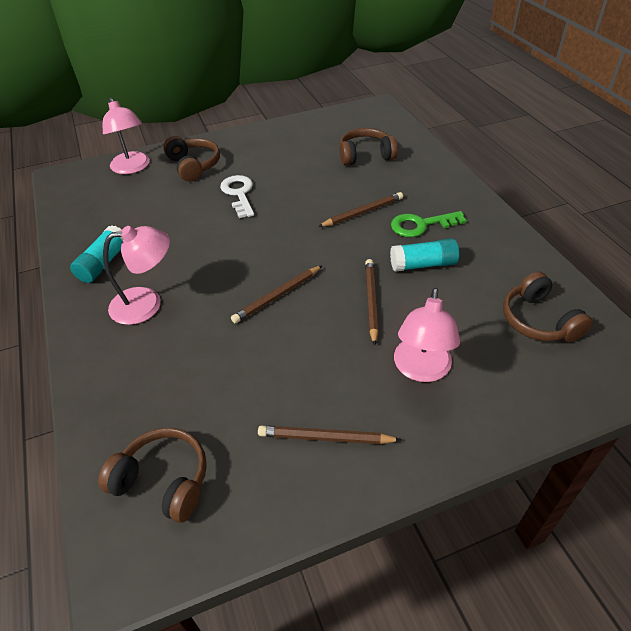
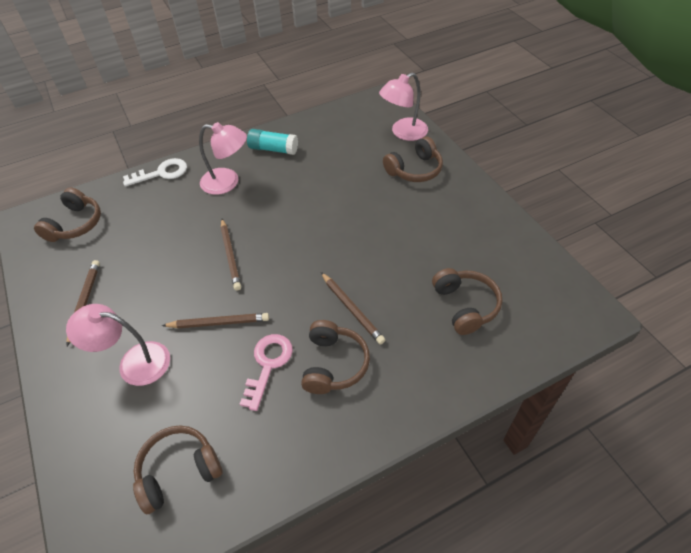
camera: 85 degrees right, 5 degrees up
(147, 303) = (227, 182): pink lamp -> pink lamp turned 60 degrees counterclockwise
(239, 194) = (372, 209): white key -> white key (161, 173)
(277, 296) = (230, 256): brown pencil -> brown pencil turned 150 degrees counterclockwise
(421, 225) = (333, 364): green key -> brown headphones
(423, 264) = (268, 365): turquoise glue stick -> pink key

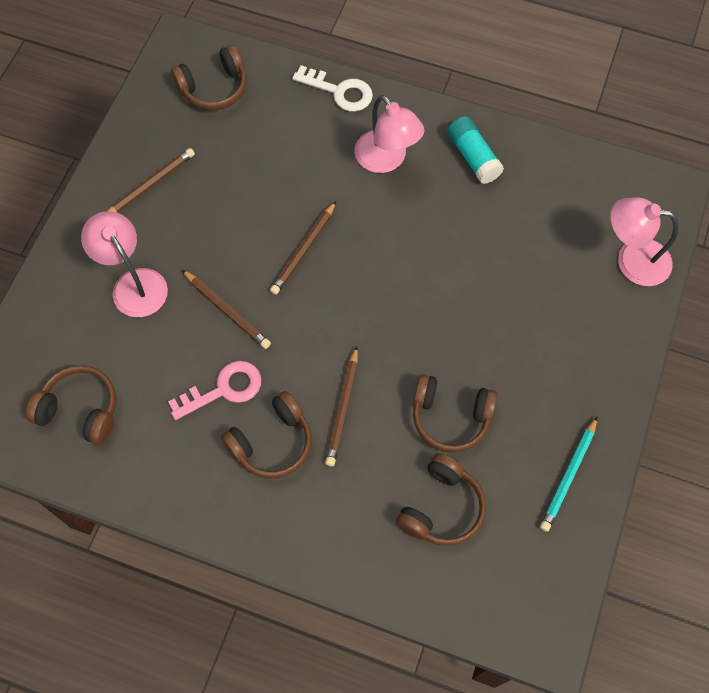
camera: 45 degrees right, 15 degrees up
(414, 170) = (583, 318): brown headphones -> brown headphones (450, 417)
(499, 236) = (568, 476): none -> turquoise pencil

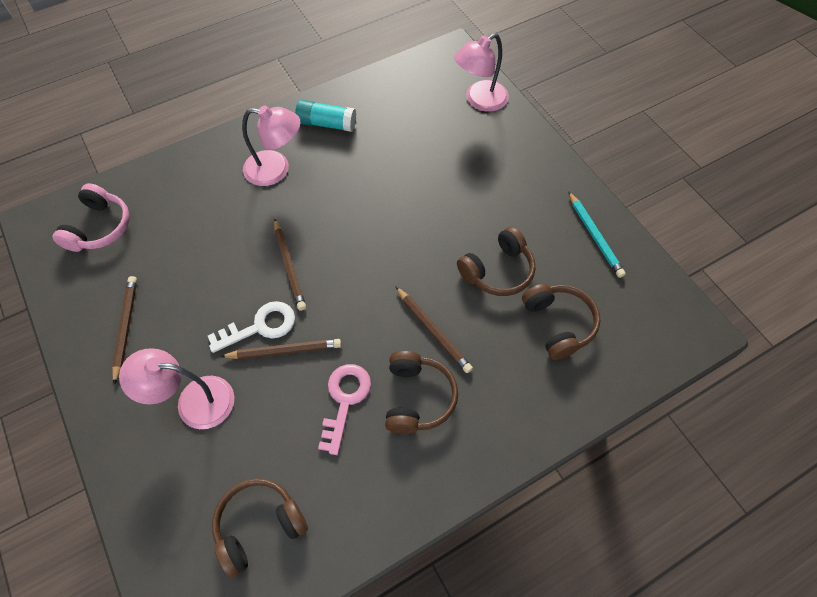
camera: 50 degrees left, 5 degrees down
(214, 88) = (99, 227): brown headphones -> pink headphones
(339, 91) = (195, 157): white key -> white key (260, 327)

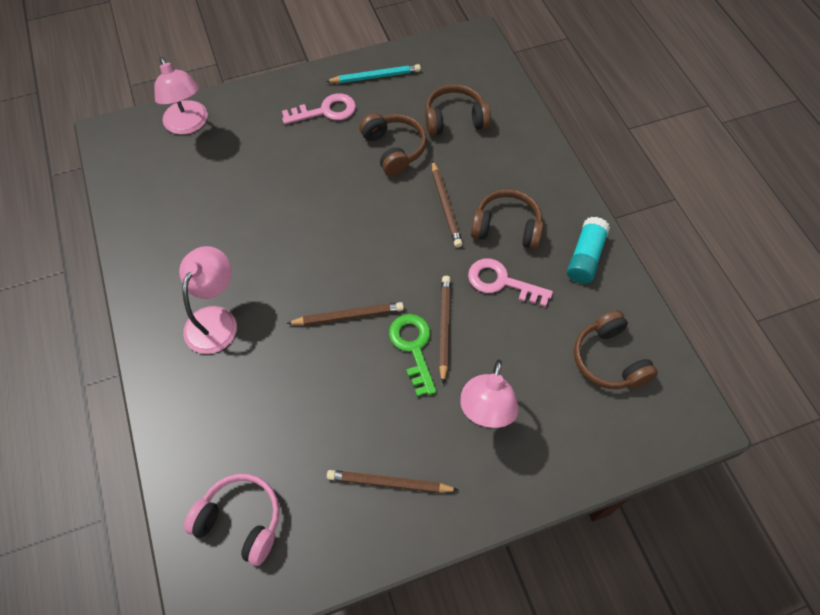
camera: 80 degrees left, 0 degrees up
(260, 327) = (413, 348): white key -> green key
(327, 124) = (167, 263): turquoise glue stick -> turquoise glue stick (585, 257)
(433, 331) = (445, 206): brown pencil -> brown pencil turned 105 degrees clockwise
(530, 201) = (325, 111): none -> pink key

